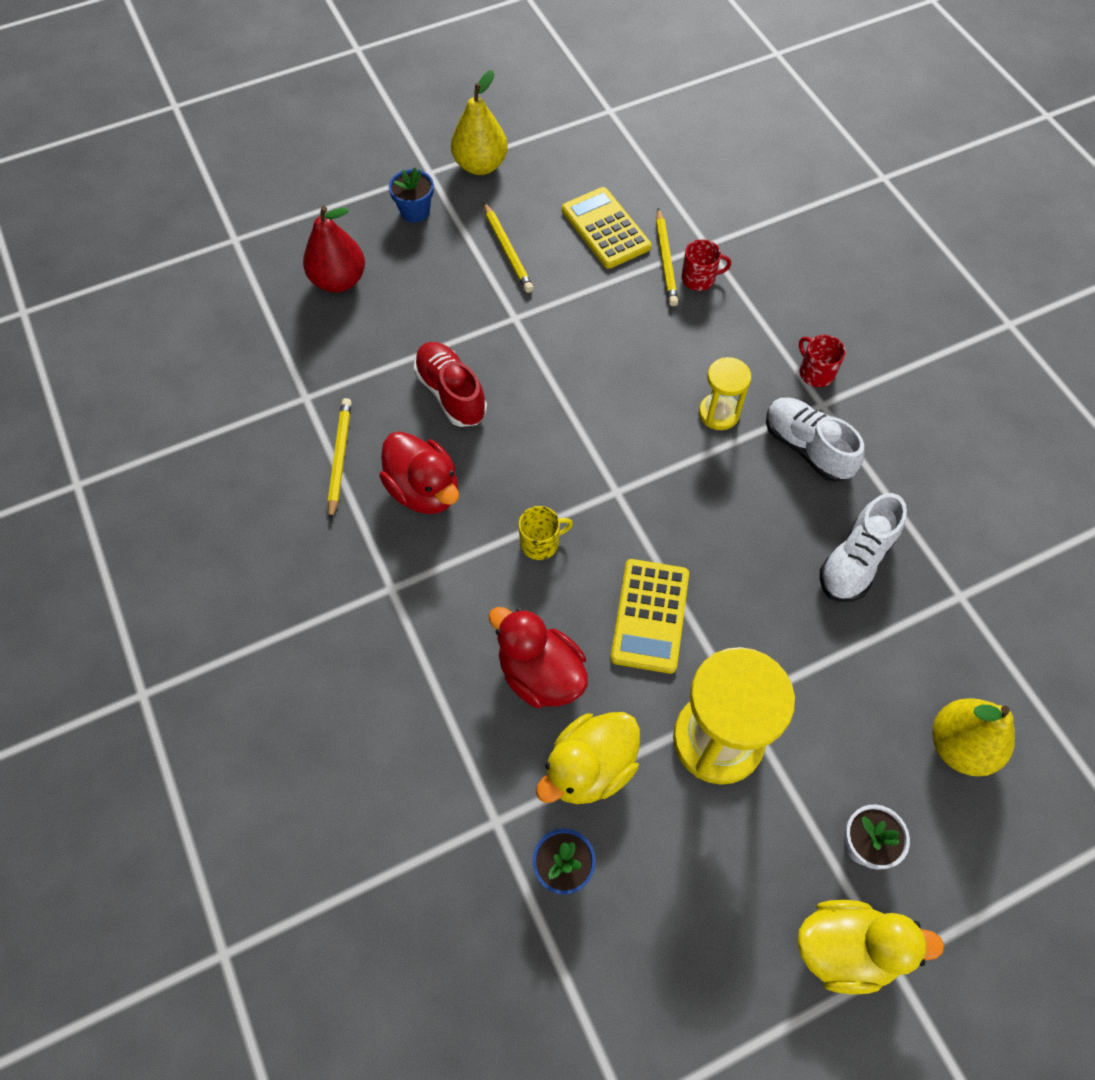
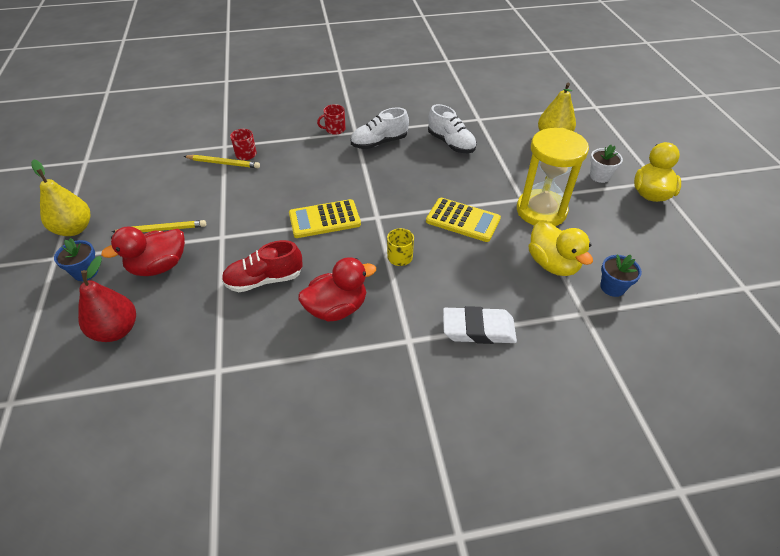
camera: 75 degrees left, 15 degrees down
(340, 458) = (286, 355): yellow pencil -> none
(429, 673) = (478, 329): none -> white eraser
(540, 674) = (490, 274): red duck -> red duck (159, 266)
(605, 228) = (180, 182): yellow calculator -> yellow calculator (324, 219)
(719, 413) = (342, 167): yellow hourglass -> none

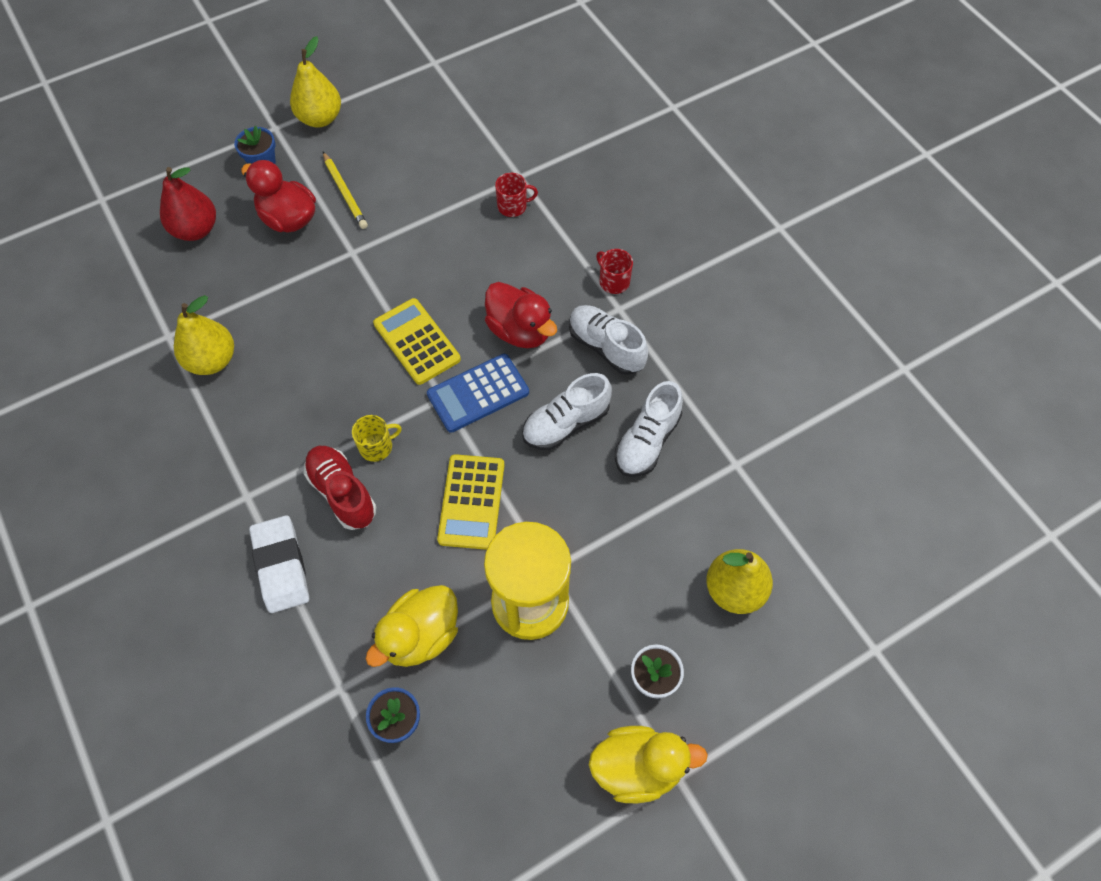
camera: 70 degrees right, 15 degrees up
(223, 163) = (483, 192): yellow pencil -> none
(264, 280) = (297, 322): red shoe -> red shoe (342, 493)
(266, 341) = (212, 360): none -> yellow pear
(337, 308) = (274, 409): red duck -> red duck (520, 330)
(383, 200) = (478, 393): none -> blue calculator
(424, 169) = (565, 423): none -> white shoe

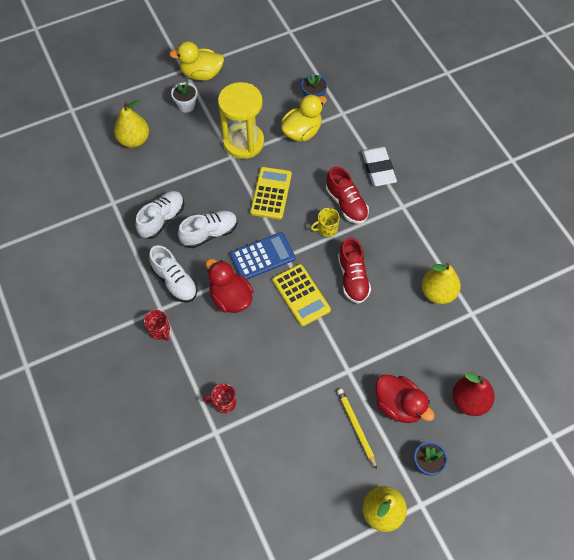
camera: 175 degrees left, 0 degrees up
(338, 372) = (353, 278): none -> red shoe

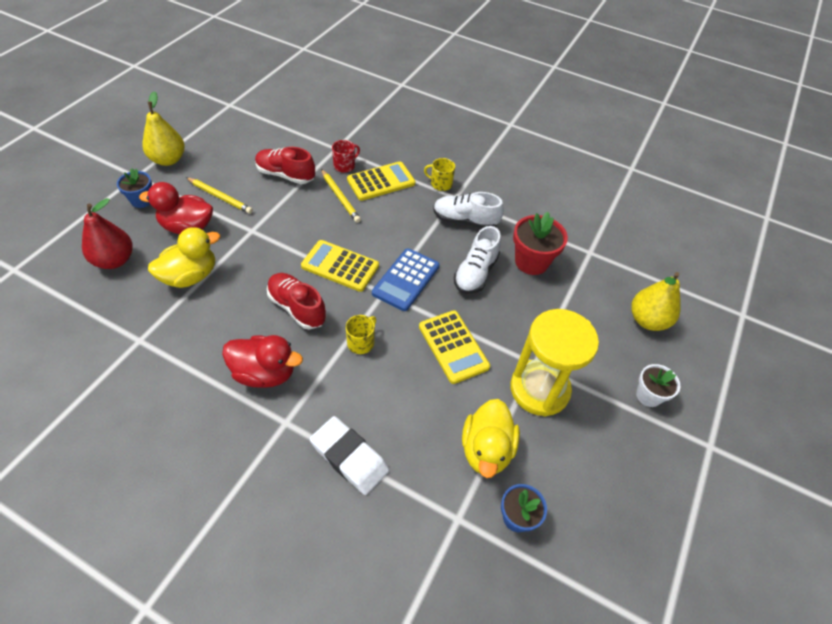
camera: 140 degrees right, 10 degrees down
(159, 330) = (440, 184): red mug -> yellow mug
(162, 219) = (531, 262): white shoe -> red flower pot
(201, 74) = (684, 454): yellow duck -> yellow duck (190, 276)
(207, 363) = (381, 182): none -> yellow calculator
(230, 297) = (404, 232): red duck -> red duck (265, 373)
(254, 365) = (340, 197): none -> yellow pencil
(346, 204) = (359, 384): red shoe -> red shoe (285, 175)
(438, 292) = (190, 341): yellow pear -> none

